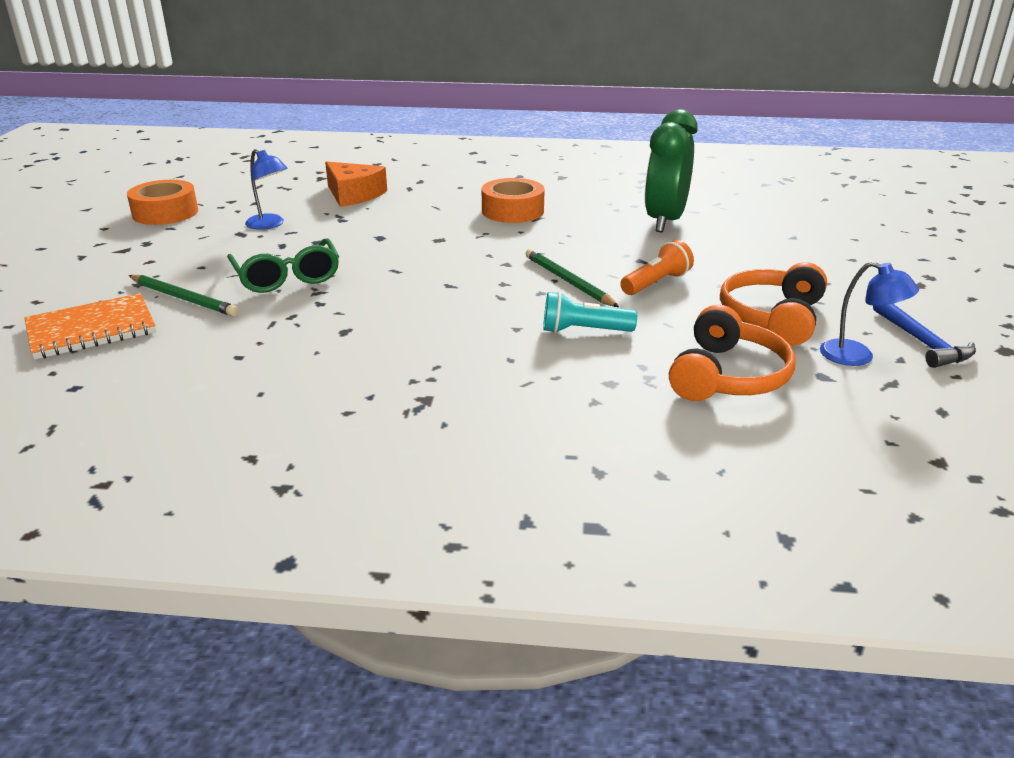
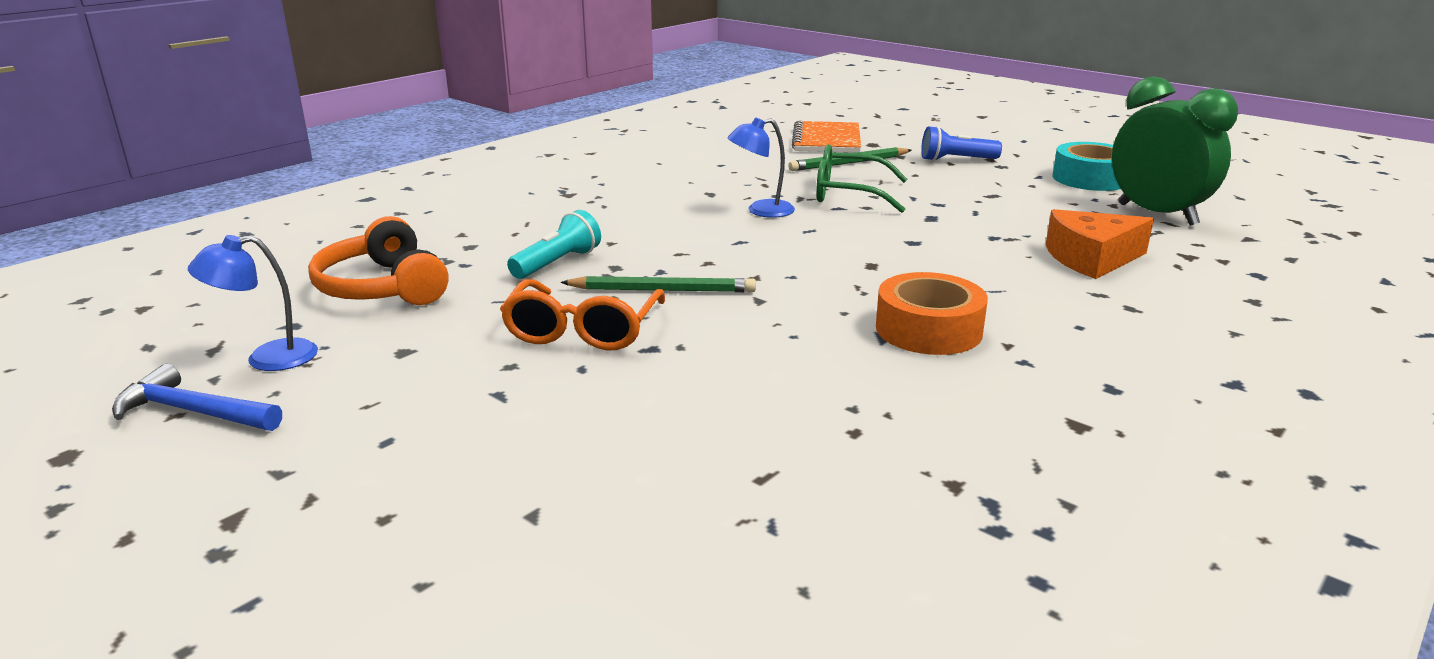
camera: 125 degrees right, 5 degrees down
(138, 260) = (956, 160): none -> blue flashlight
(165, 213) = (1090, 179): orange tape -> turquoise tape
(270, 225) = (1008, 208): blue lamp -> blue lamp (761, 211)
(656, 283) = (582, 331): orange flashlight -> orange glasses
(665, 221) = (752, 425): green clock -> green clock (1157, 214)
(772, 317) = (403, 356): orange headphones -> none

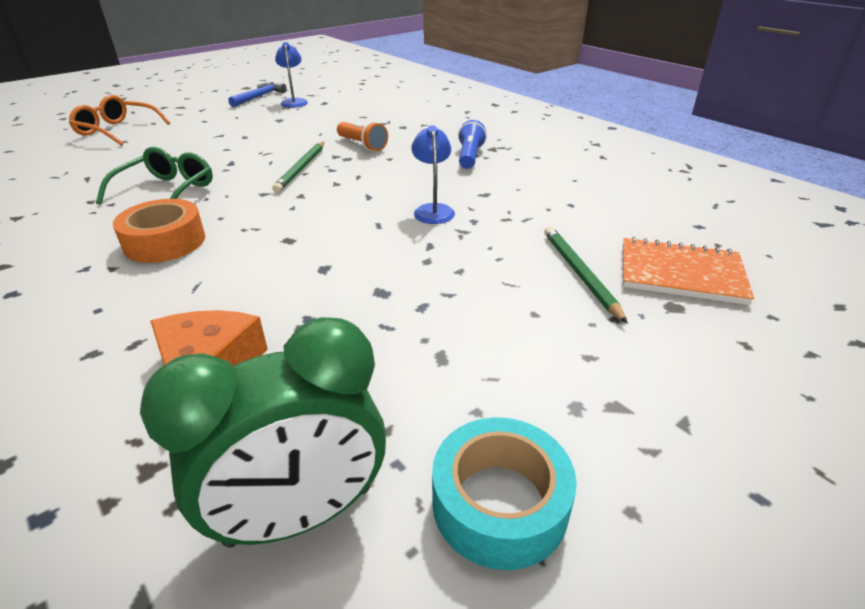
camera: 100 degrees right, 10 degrees up
(383, 287) = (355, 113): orange headphones -> none
(557, 263) = (362, 145): turquoise flashlight -> orange flashlight
(582, 331) = (266, 149): orange glasses -> orange glasses (117, 130)
(848, 194) = (468, 256): green glasses -> green glasses (167, 191)
(956, 160) = (603, 365): blue flashlight -> blue flashlight (470, 156)

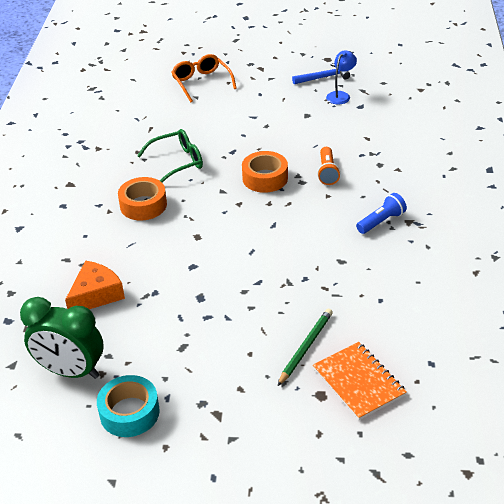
camera: 45 degrees right, 5 degrees up
(301, 168) = (265, 178): green pencil -> orange tape
(433, 210) = (294, 257): blue lamp -> none

